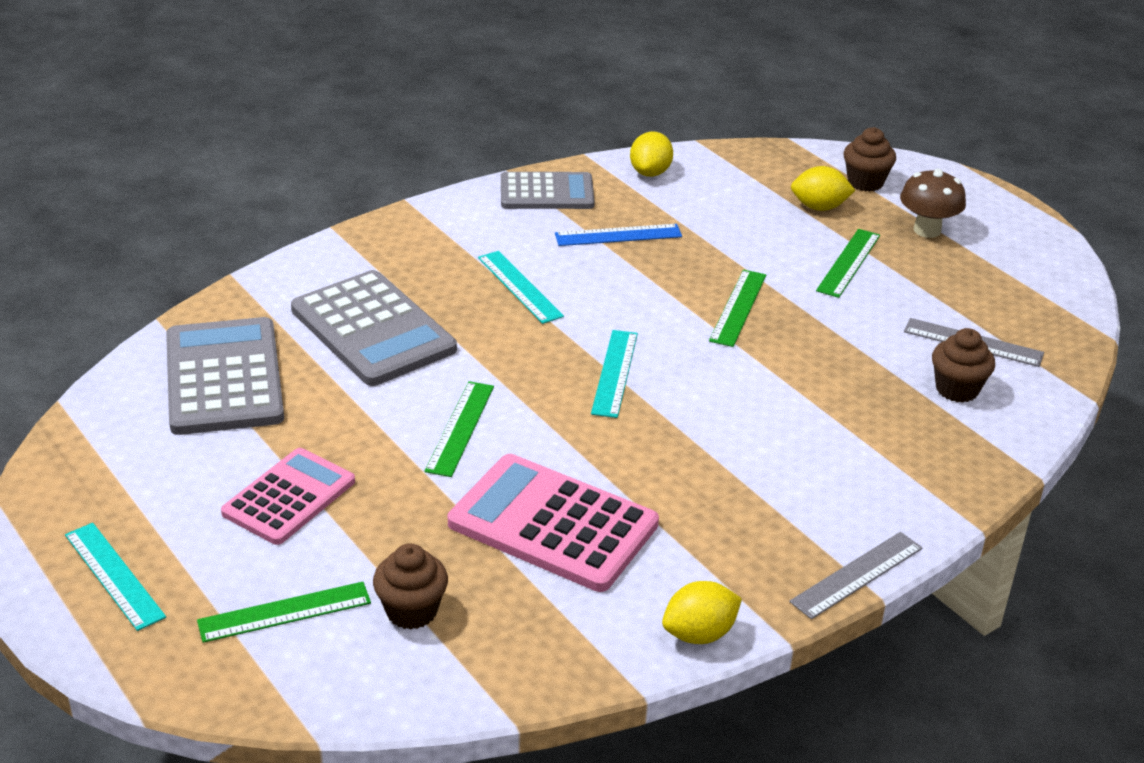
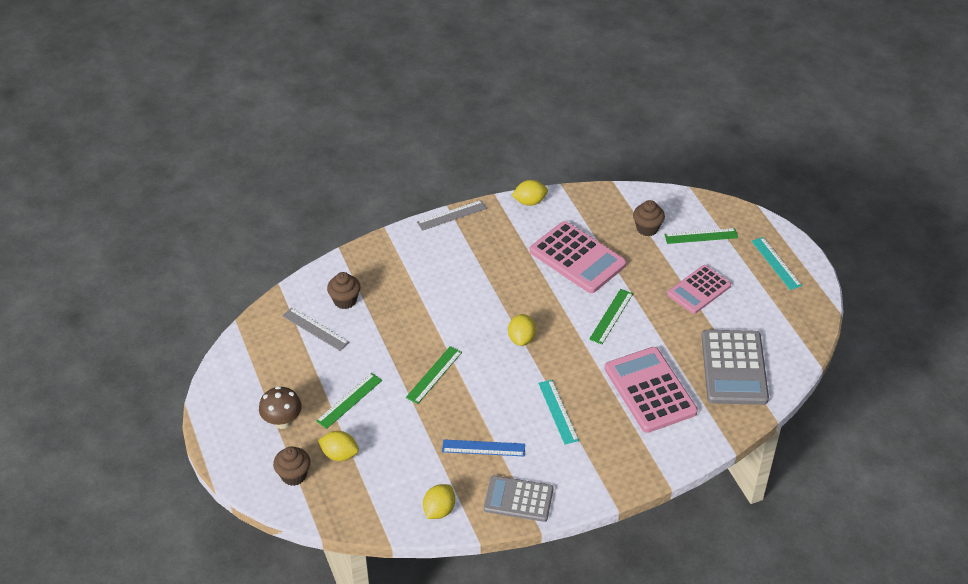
camera: 165 degrees left, 10 degrees up
(373, 330) = (650, 390): grey calculator -> pink calculator
(615, 373) = (521, 338): turquoise ruler -> yellow lemon

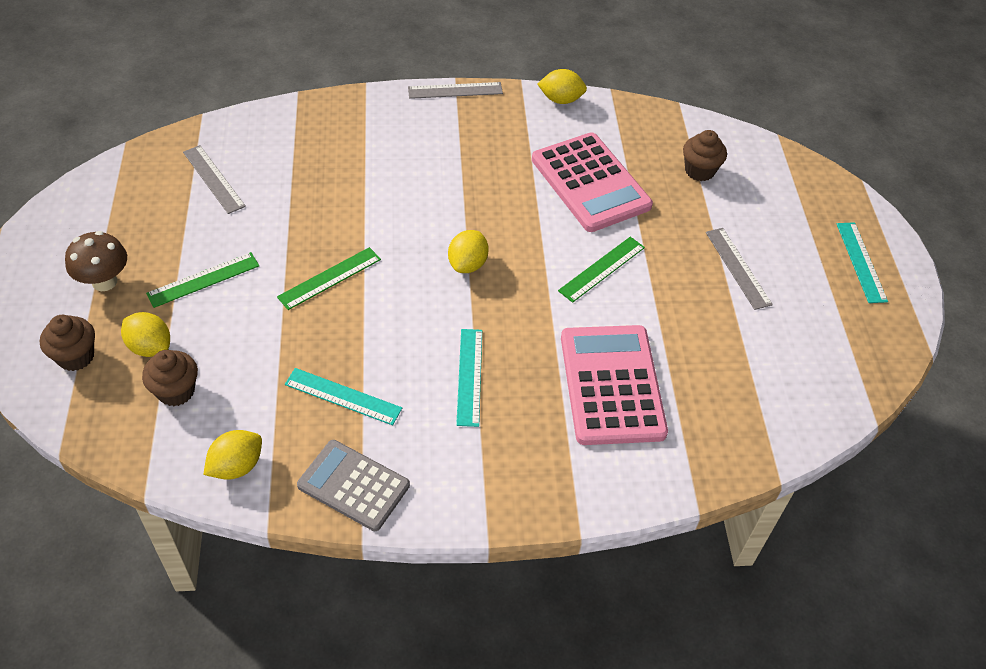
camera: 15 degrees right, 5 degrees up
(345, 300) = (269, 155): brown cupcake -> brown cupcake (176, 391)
(483, 448) = (343, 396): blue ruler -> turquoise ruler
(699, 290) = (738, 268): pink calculator -> grey ruler
(701, 236) = (769, 199): green ruler -> none
(734, 368) = (746, 388): grey calculator -> none

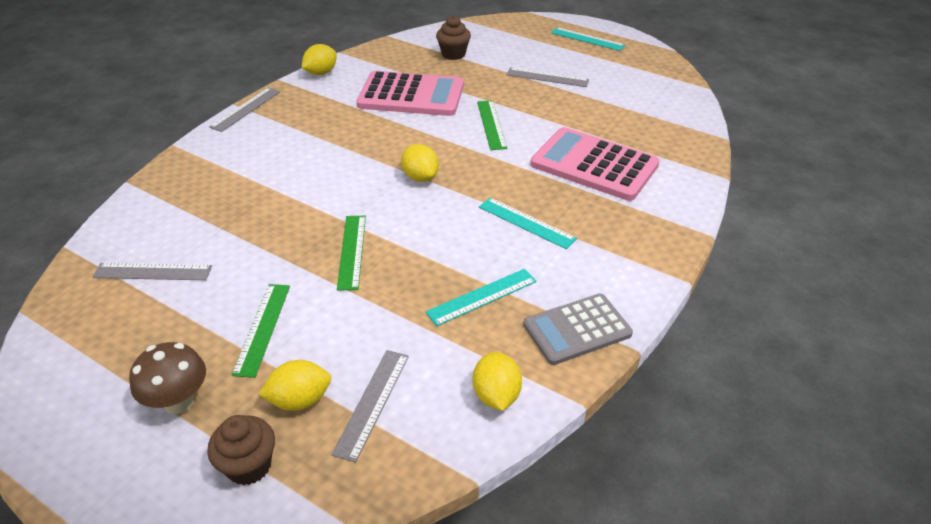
camera: 50 degrees left, 10 degrees down
(176, 391) = (372, 403): brown cupcake -> grey ruler

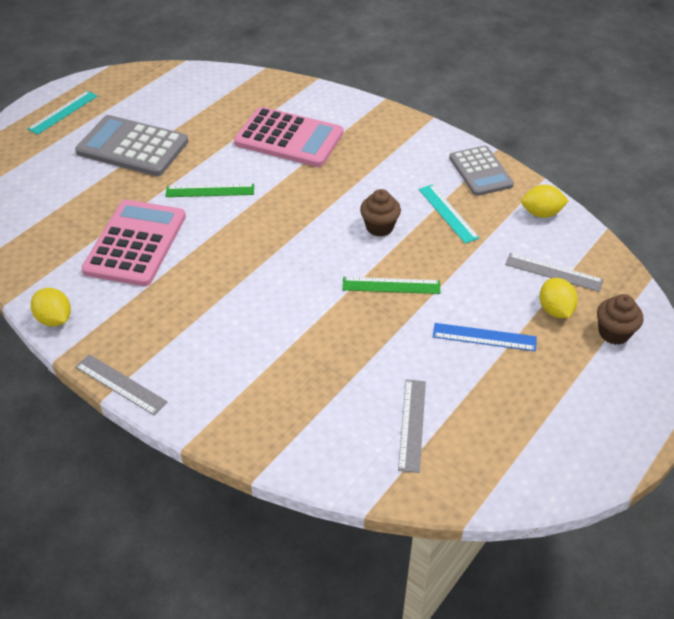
camera: 85 degrees left, 5 degrees up
(179, 402) = (563, 380): brown mushroom -> none
(262, 328) = (484, 337): green ruler -> blue ruler
(420, 177) = (288, 241): yellow lemon -> none
(453, 54) = (55, 208): brown cupcake -> brown cupcake (379, 227)
(526, 222) = (362, 183): turquoise ruler -> none
(547, 77) = (132, 147): grey ruler -> grey calculator
(594, 165) = (289, 138): pink calculator -> pink calculator turned 105 degrees counterclockwise

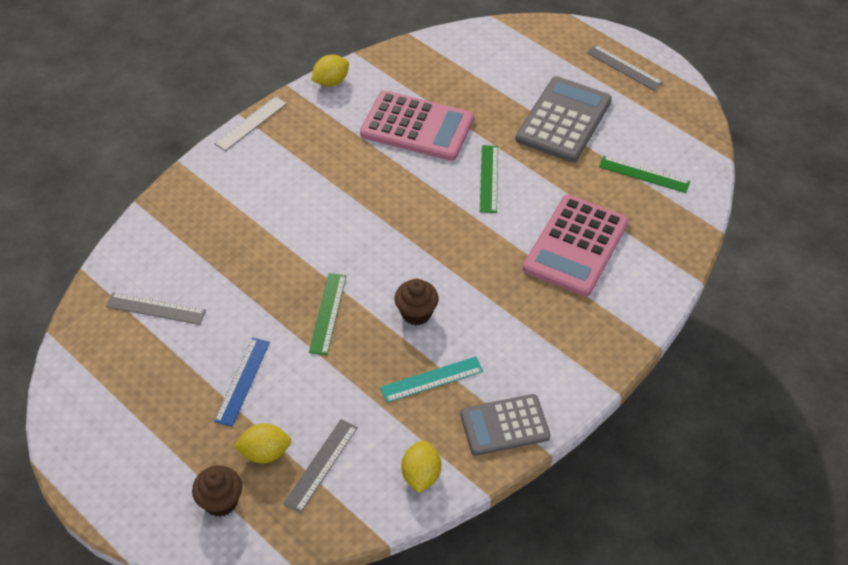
camera: 95 degrees right, 5 degrees up
(63, 112) = (624, 67): turquoise ruler -> grey ruler
(203, 102) = (644, 174): none -> green ruler

